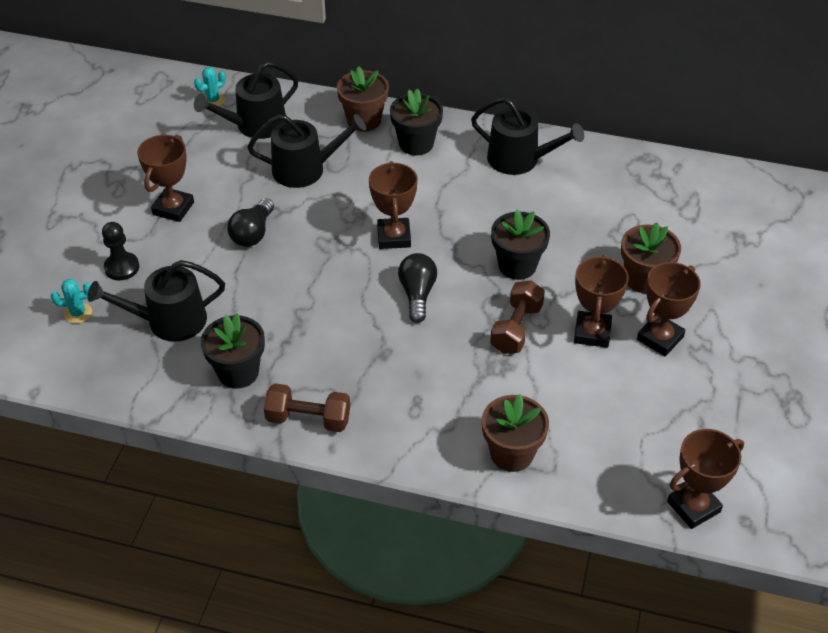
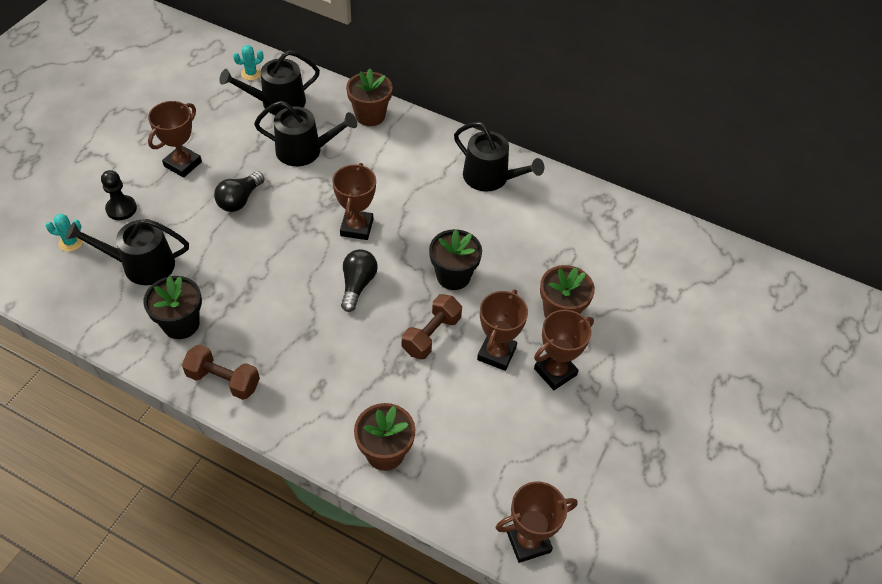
camera: 10 degrees right, 5 degrees up
(416, 144) = (407, 145): black flower pot -> none

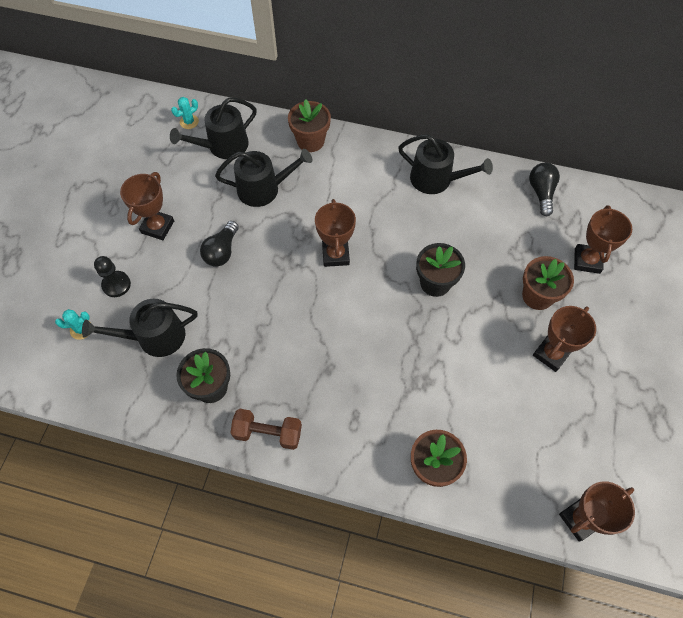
camera: 10 degrees left, 10 degrees up
(357, 285) = (355, 311): black light bulb -> black light bulb (541, 193)
(431, 335) = (435, 344): brown dumbbell -> none
(496, 353) = (496, 348): brown trophy -> brown trophy (587, 261)

